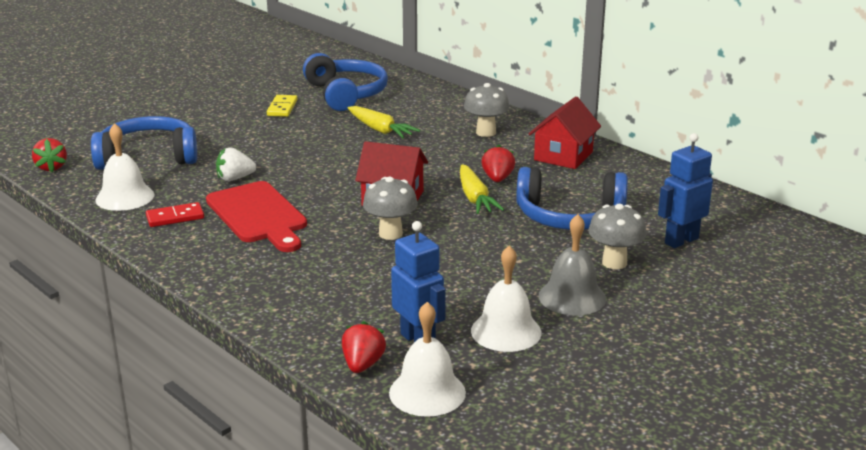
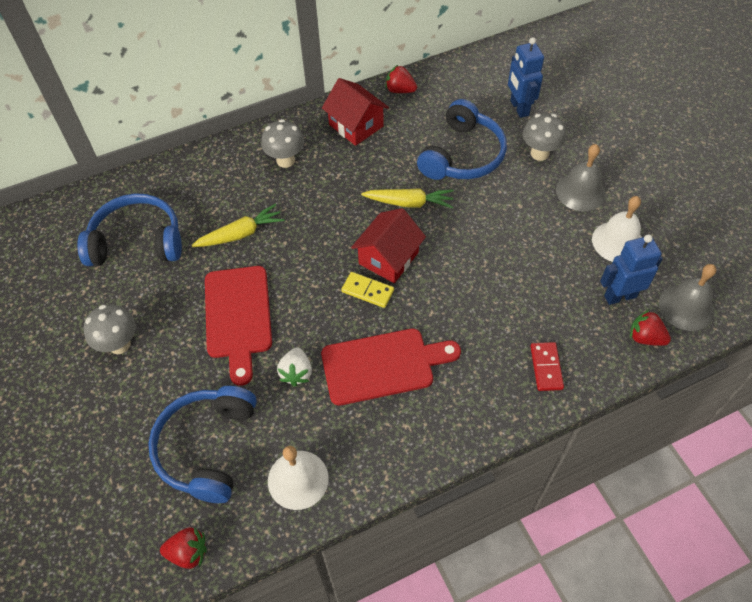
camera: 70 degrees left, 30 degrees up
(175, 217) = (361, 437): red domino -> red domino (546, 367)
(282, 108) = (142, 303): yellow domino -> yellow domino (367, 291)
(286, 145) = (238, 316): none -> red cutting board
(390, 234) = (452, 274): grey mushroom -> grey mushroom (119, 344)
(427, 392) = (686, 307): white bell -> grey bell
(497, 179) = (380, 179): red strawberry -> red strawberry (400, 90)

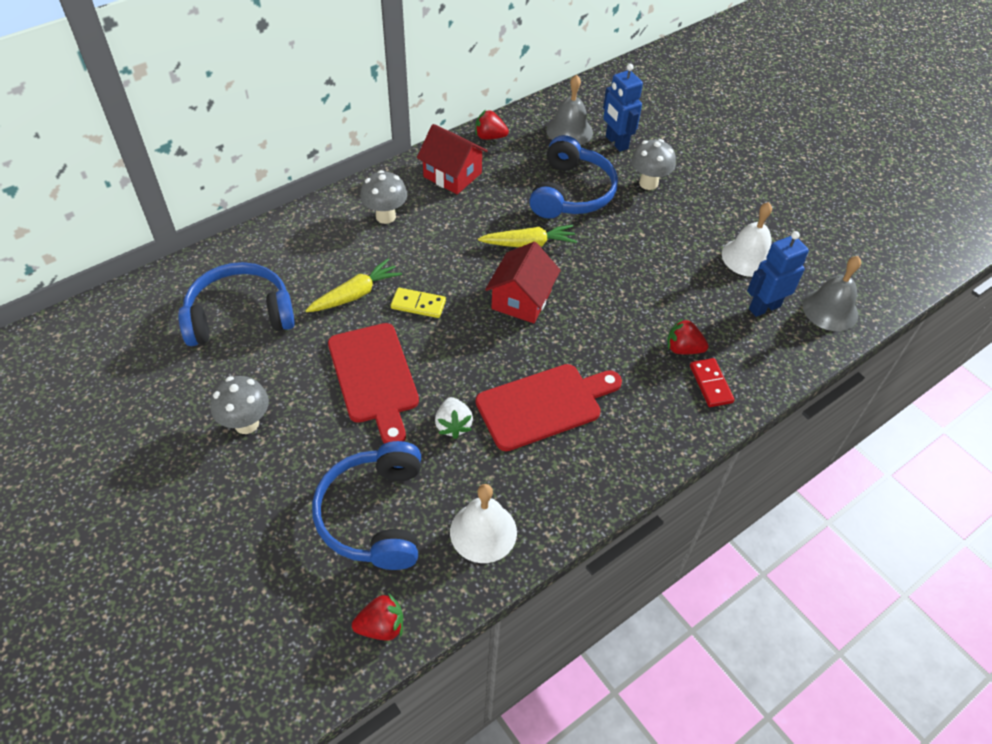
camera: 15 degrees left, 5 degrees down
(367, 291) = (508, 334): yellow domino -> yellow domino (418, 304)
(580, 191) = (698, 214): grey bell -> grey bell (569, 131)
(645, 337) = (799, 343): red strawberry -> red strawberry (683, 349)

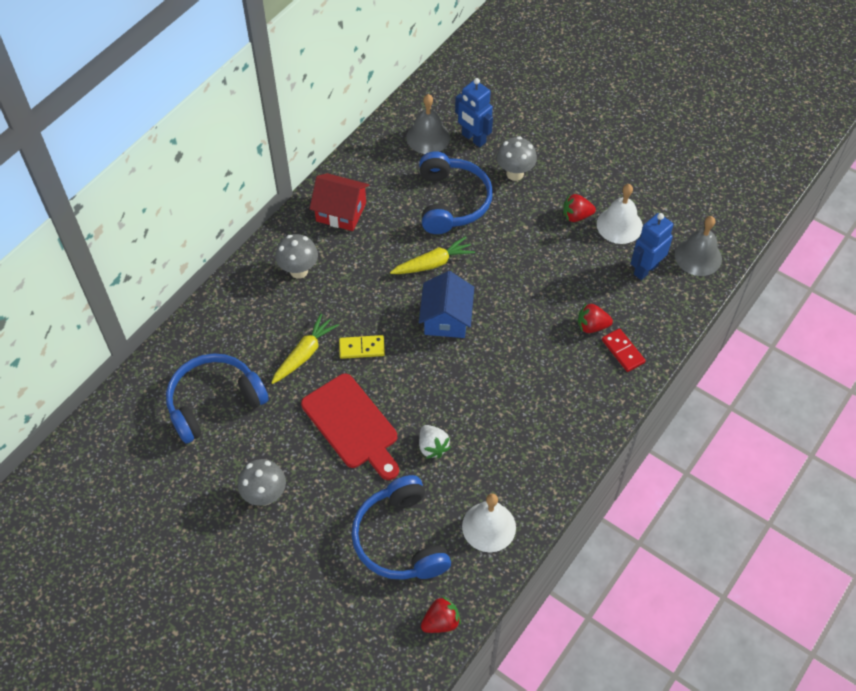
camera: 15 degrees left, 5 degrees up
(490, 137) = (359, 163): red strawberry -> red strawberry (576, 216)
(521, 299) = (446, 319): red house -> blue house
(544, 405) = (498, 408): red cutting board -> none

